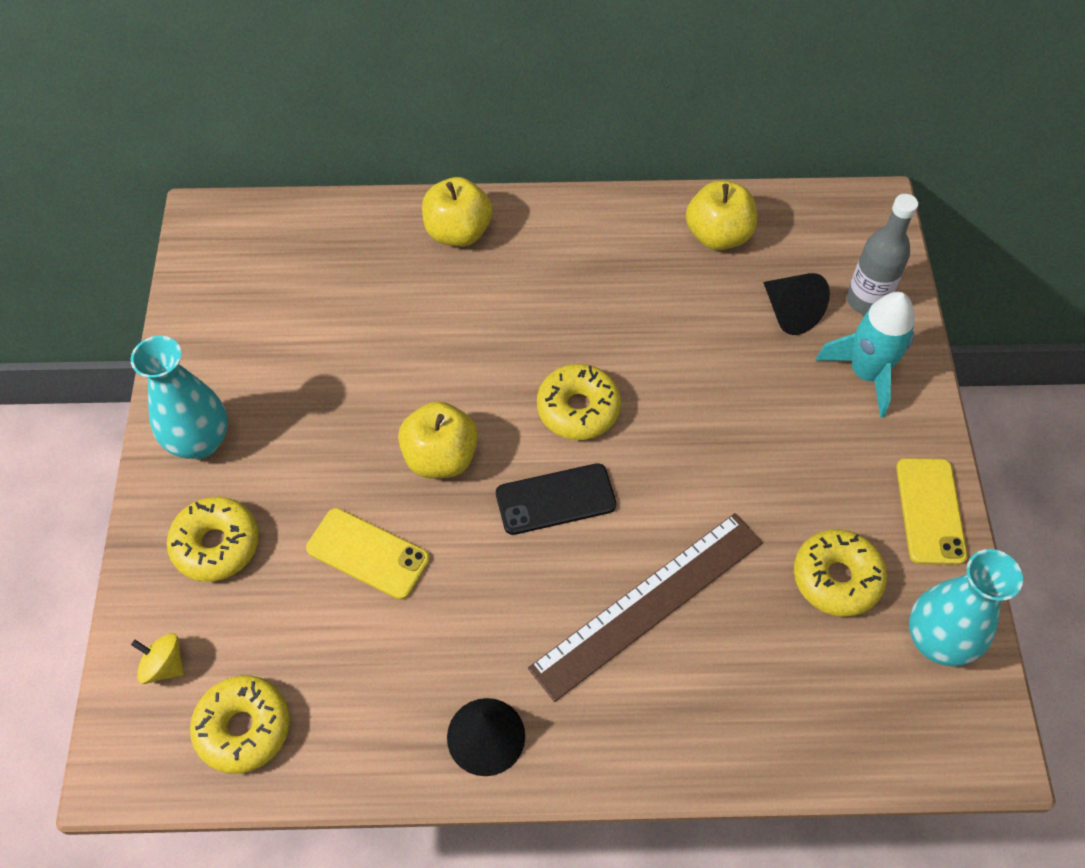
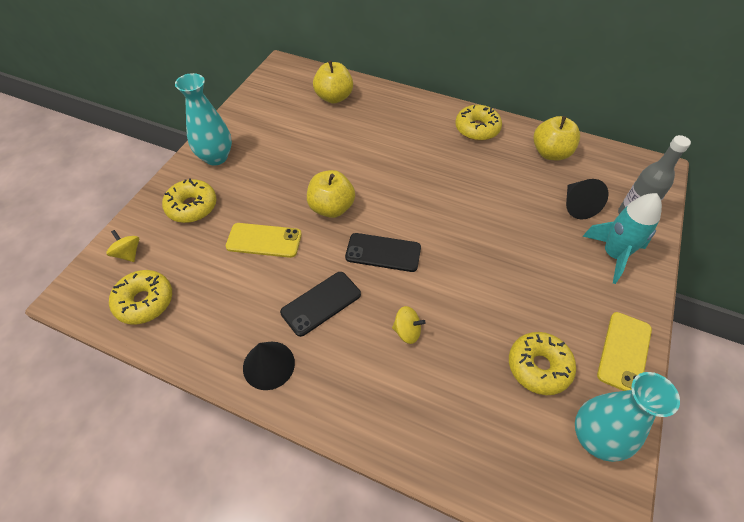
camera: 25 degrees right, 5 degrees down
(368, 554) = (264, 240): yellow phone -> yellow phone turned 45 degrees counterclockwise
(458, 232) = (403, 108): yellow apple -> yellow apple (334, 97)
(508, 615) = (321, 303): none -> black phone
(578, 409) = (422, 211): yellow donut -> yellow donut (477, 129)
(648, 604) = (407, 331): brown ruler -> yellow spinning top

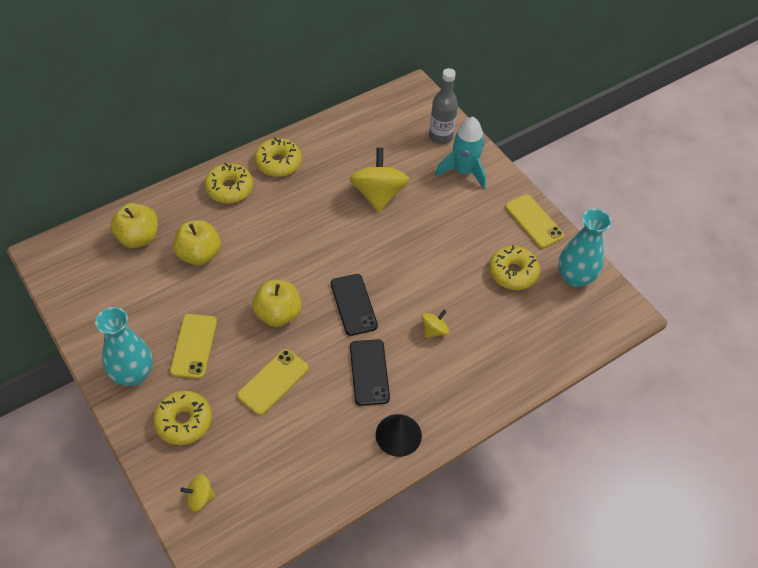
camera: 60 degrees left, 0 degrees up
(144, 301) = (268, 503): yellow donut -> yellow donut (229, 189)
(263, 175) = (194, 346): none -> yellow phone
(383, 252) = (353, 304): black phone -> black phone turned 60 degrees counterclockwise
(515, 206) = (378, 194): none -> yellow spinning top
(550, 153) = (346, 137): yellow apple -> yellow apple (199, 254)
(577, 206) = (408, 159): black cone -> none

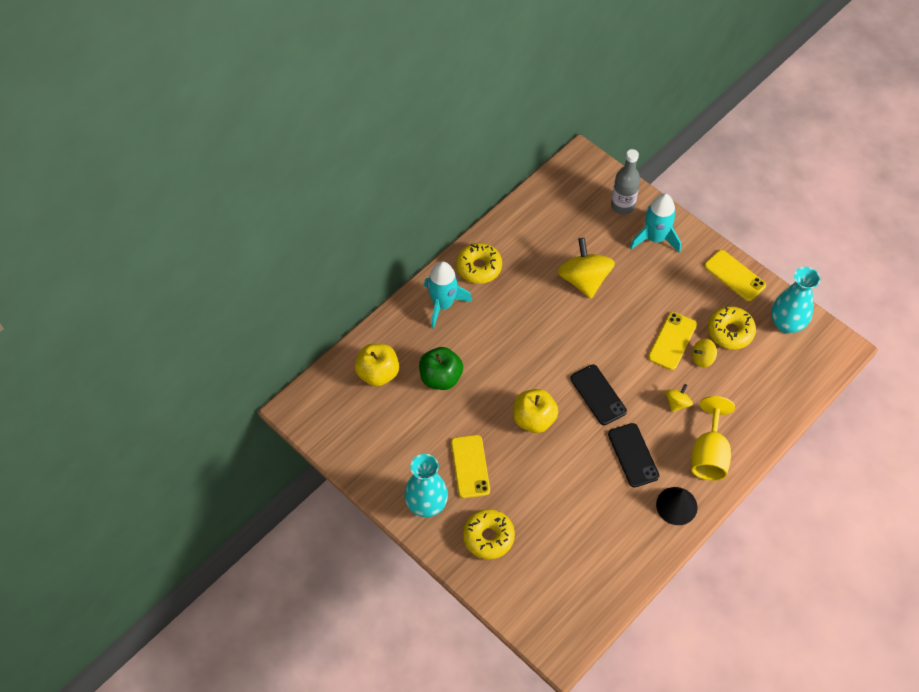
camera: 10 degrees left, 5 degrees up
(199, 254) = (440, 377): yellow apple -> green apple
(200, 498) = (528, 599): yellow spinning top -> yellow spinning top (702, 358)
(229, 189) = (443, 304): yellow donut -> turquoise rocket
(273, 382) = (552, 483): yellow phone -> yellow phone (672, 341)
(451, 389) = (709, 454): none -> yellow goblet

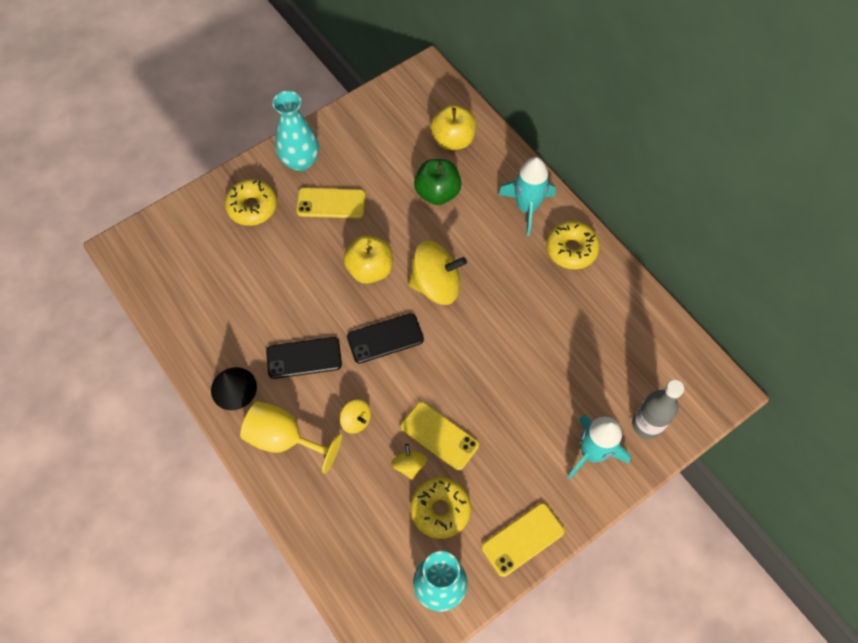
camera: 100 degrees right, 5 degrees up
(584, 280) = (540, 355): yellow spinning top -> yellow spinning top (436, 285)

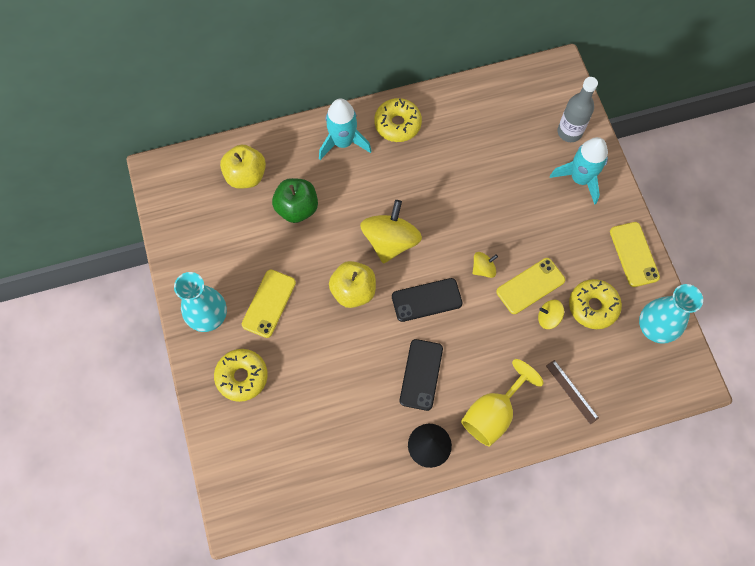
camera: 70 degrees left, 5 degrees up
(333, 513) = (572, 391): none -> brown ruler
(356, 420) = (495, 348): yellow spinning top -> yellow spinning top (483, 269)
(385, 338) = (426, 300): black phone -> black phone turned 75 degrees clockwise

